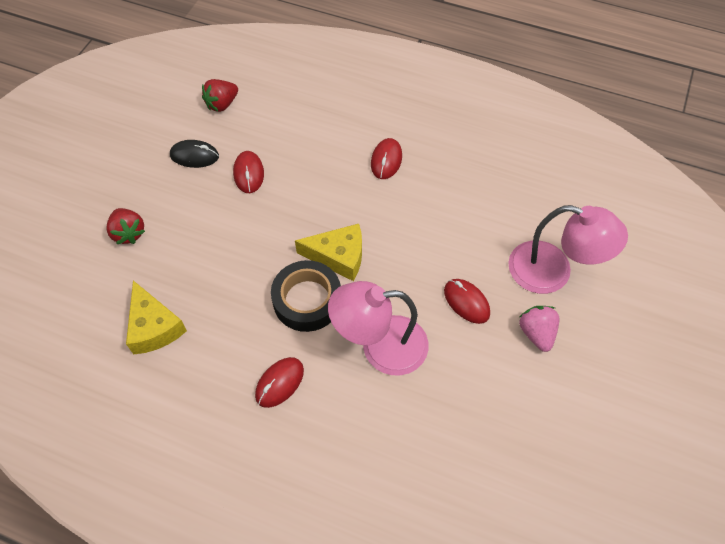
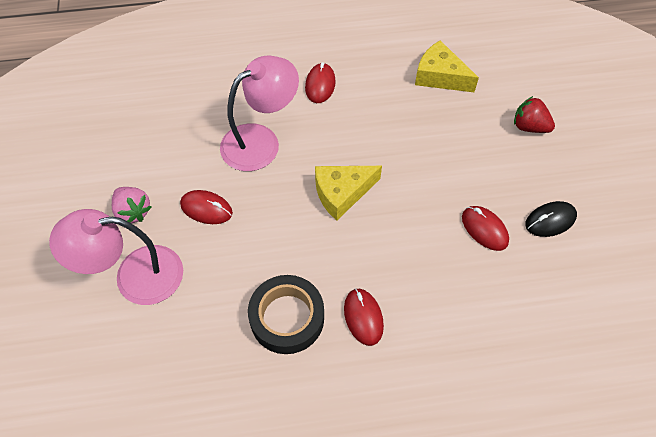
camera: 150 degrees right, 0 degrees up
(222, 104) = (584, 293): red strawberry -> none
(307, 300) = (342, 146): black tape -> black tape (287, 318)

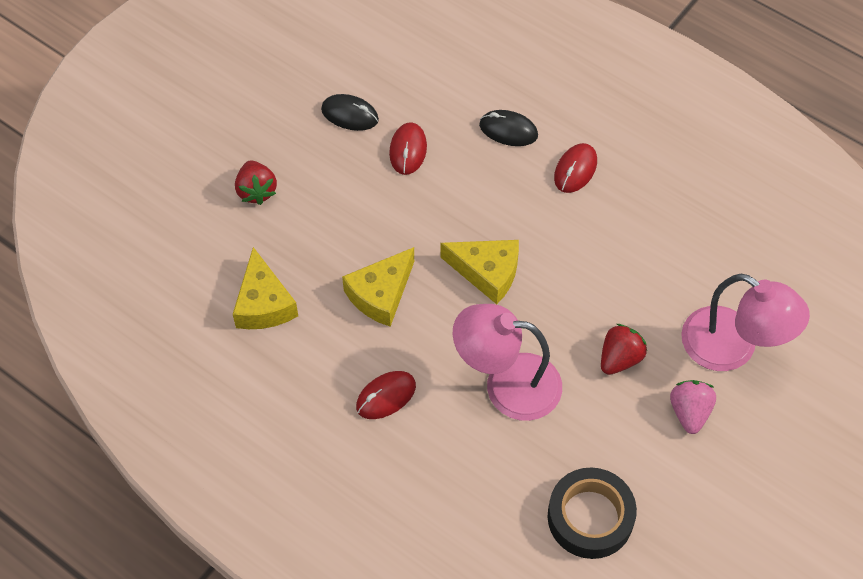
camera: 135 degrees left, 0 degrees up
(206, 209) = (620, 358): red mouse -> red strawberry
(287, 318) = (634, 215): black tape -> black tape (590, 517)
(387, 130) = (381, 294): none -> yellow cheese
(442, 306) = (508, 130): none -> black mouse

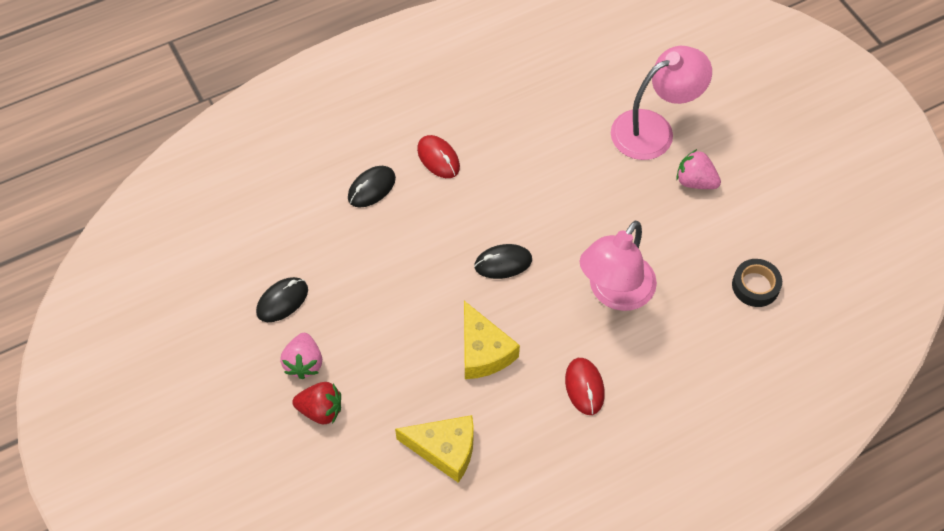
camera: 65 degrees left, 0 degrees up
(296, 158) = (304, 363): none -> pink strawberry
(408, 150) = (348, 271): red mouse -> none
(487, 272) = (503, 263): yellow cheese -> black mouse
(590, 517) = (755, 286): black tape -> black tape, size x0.65
(620, 358) = (628, 206): red strawberry -> none

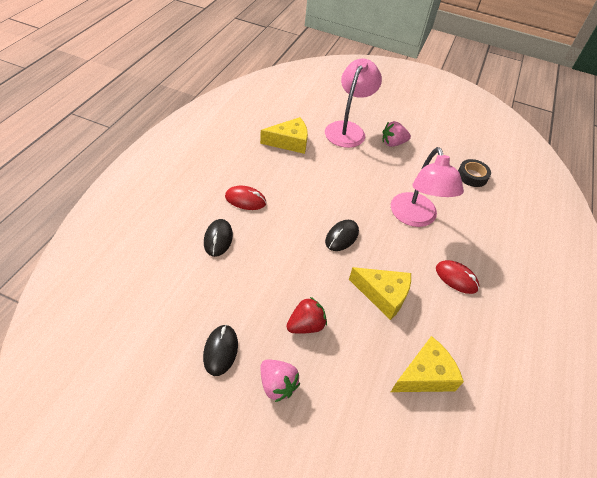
camera: 45 degrees left, 10 degrees down
(321, 410) = (321, 411): red strawberry -> red strawberry (306, 325)
(558, 109) = (289, 142): none -> yellow cheese

